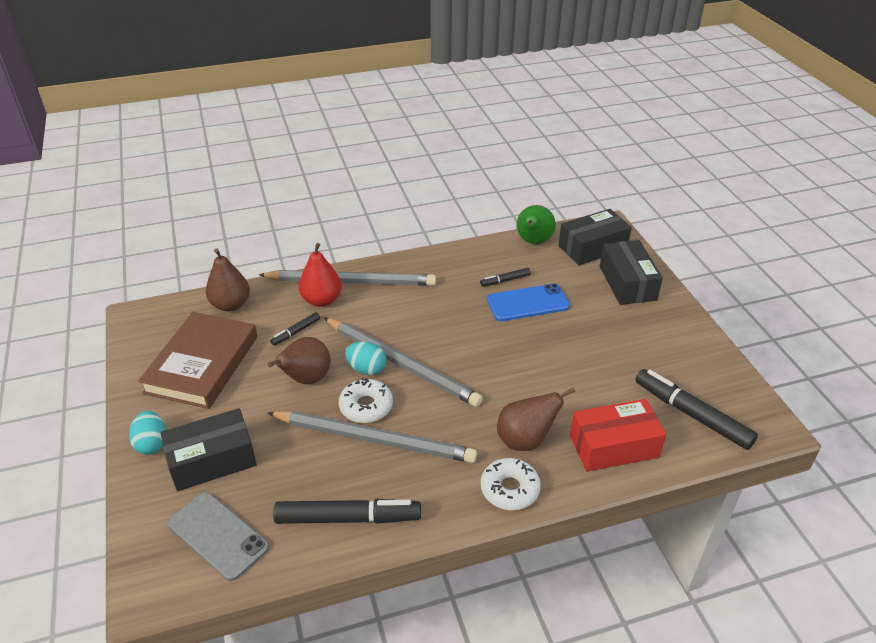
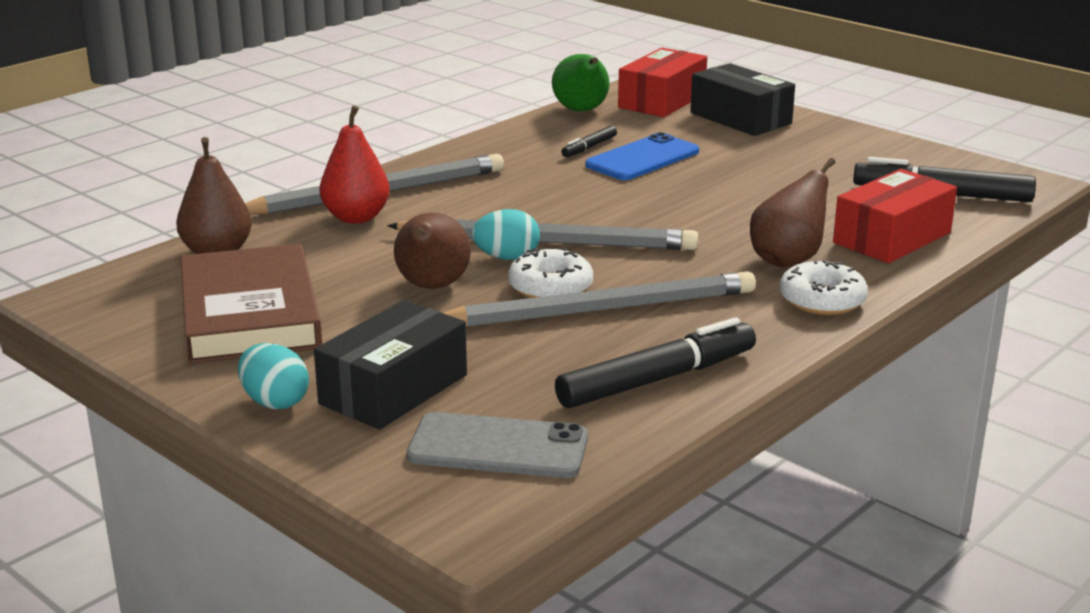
camera: 30 degrees left, 15 degrees down
(296, 332) = (357, 252): black marker -> none
(592, 247) = (662, 101): black box -> red box

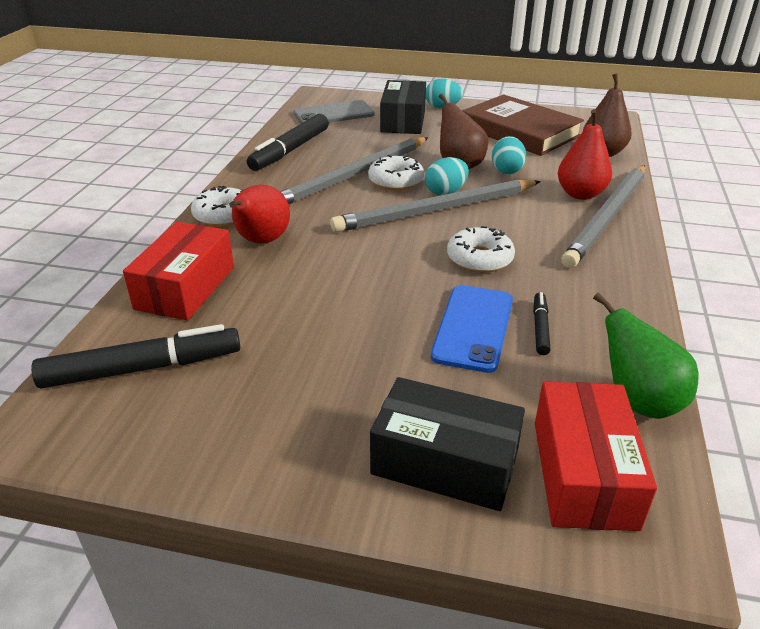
camera: 150 degrees right, 10 degrees up
(385, 263) = (506, 170): none -> turquoise egg
(568, 193) = (479, 258): none -> white donut
(788, 260) = (261, 241): brown pear -> red pear

